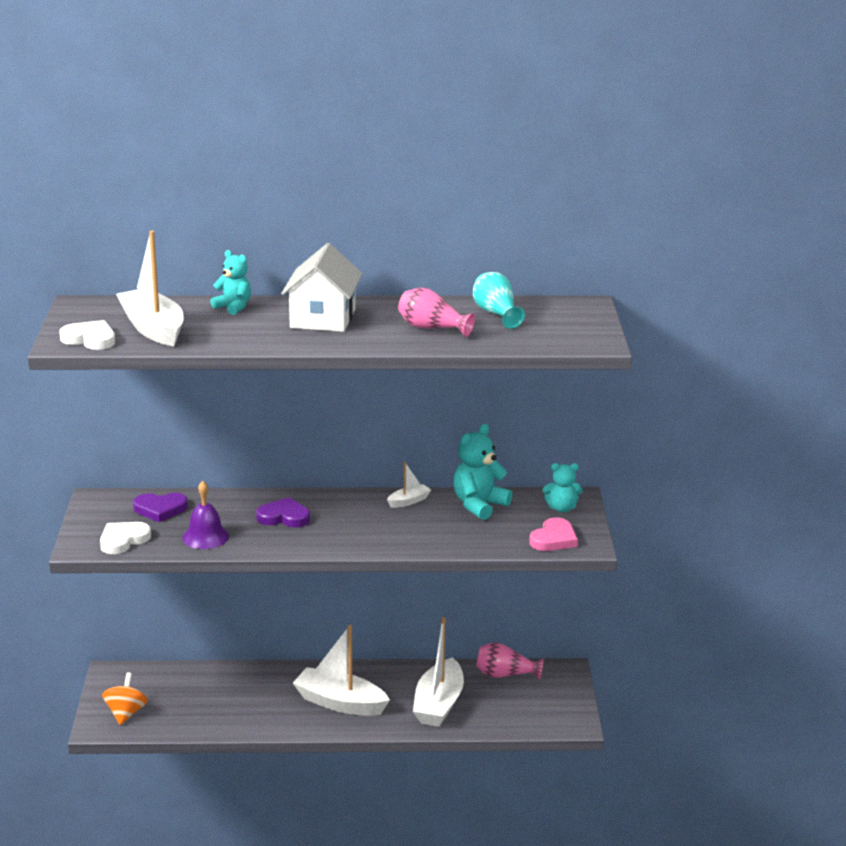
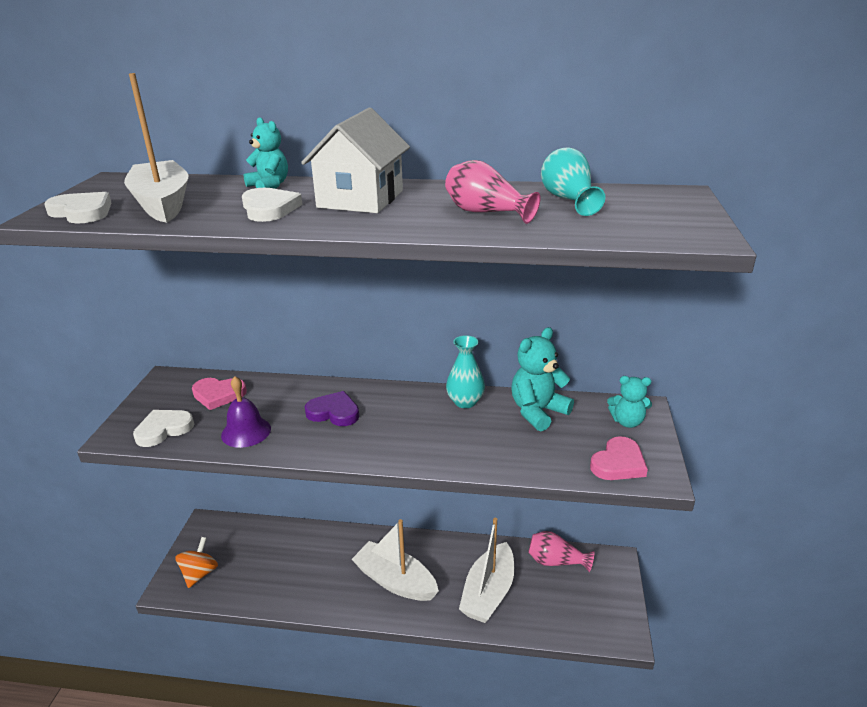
camera: 10 degrees right, 5 degrees up
(160, 509) = (218, 395): purple heart -> pink heart
(250, 330) = (269, 209): none -> white heart
(409, 501) = (465, 402): white boat -> turquoise vase

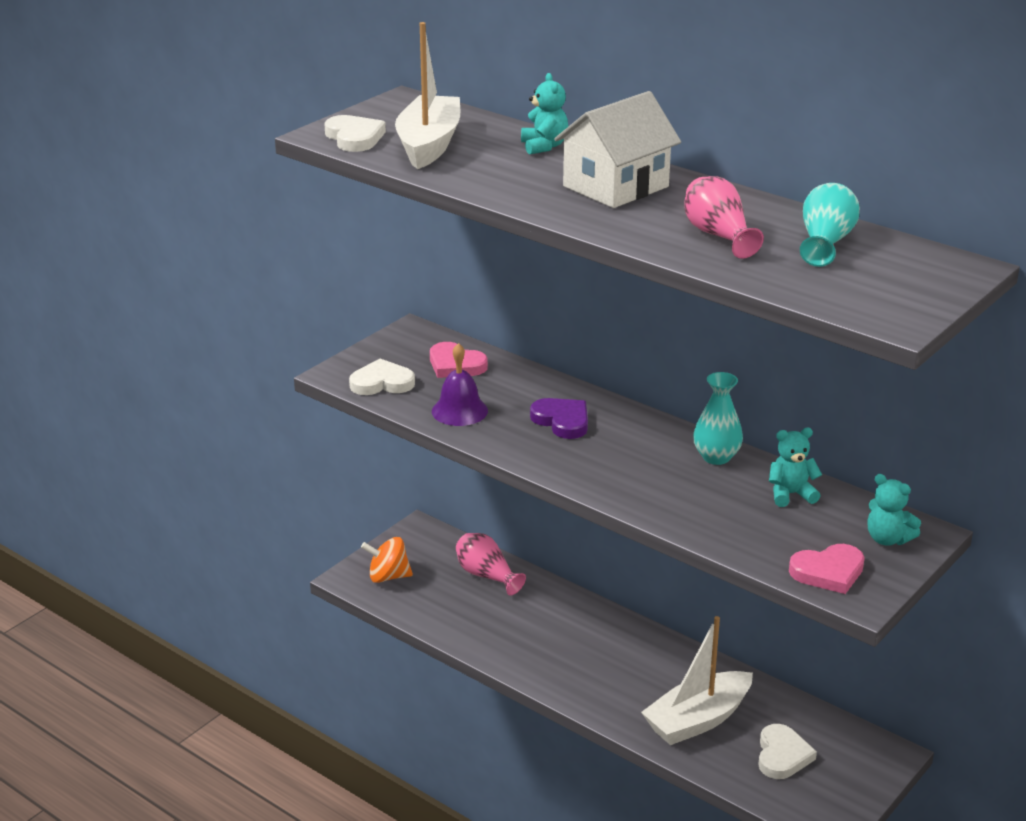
camera: 30 degrees right, 0 degrees up
(199, 573) = (388, 576): orange spinning top -> orange spinning top turned 135 degrees counterclockwise
(269, 209) = (519, 176): white heart -> white heart (782, 755)
(395, 581) = (596, 666): white boat -> none
(537, 412) = (790, 494): turquoise teddy bear -> turquoise teddy bear, size x0.65
(556, 561) = (809, 724): pink vase -> pink vase (486, 575)

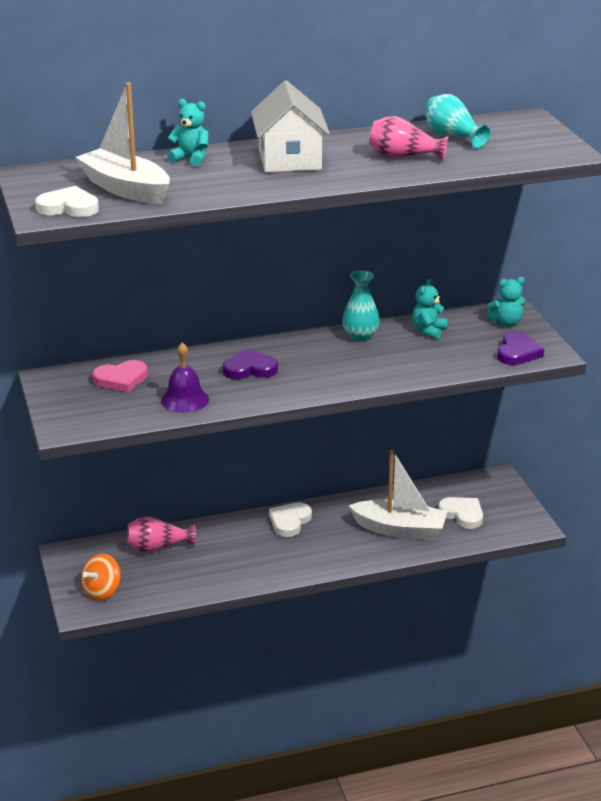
camera: 55 degrees left, 0 degrees up
(382, 383) = (103, 415): white heart -> white heart (289, 521)
(697, 720) = (400, 529): white boat -> white boat turned 75 degrees counterclockwise
(828, 572) = (518, 352): pink heart -> purple heart

